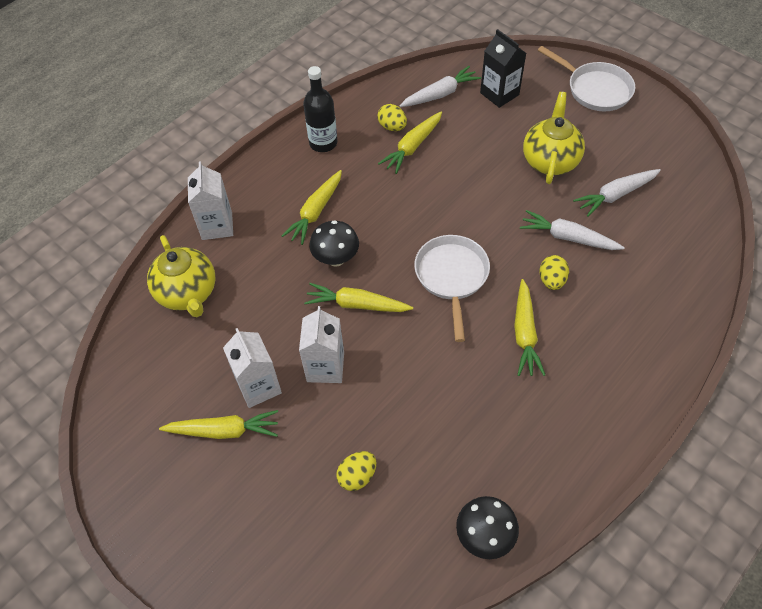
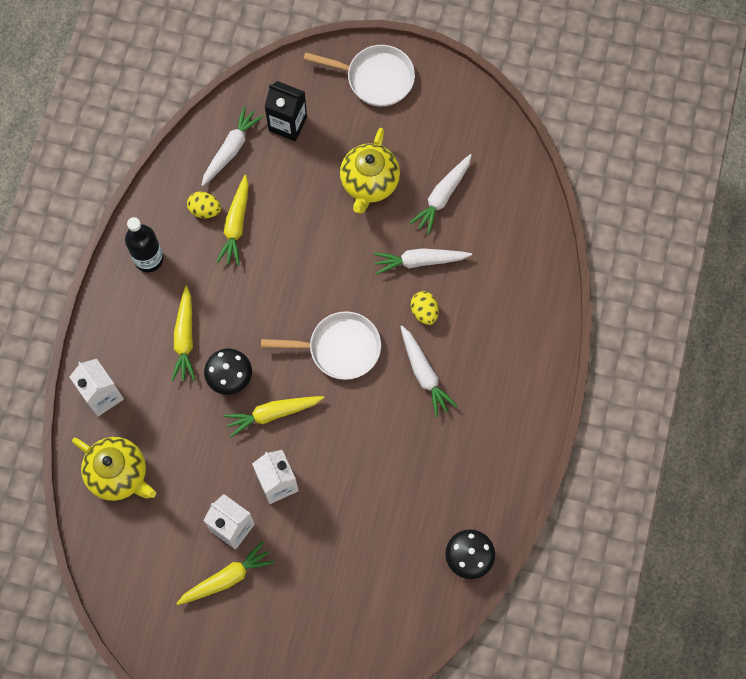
camera: 30 degrees left, 15 degrees up
(357, 476) = (352, 560): yellow egg -> none
(452, 277) = (339, 348): white pan -> white pan turned 120 degrees clockwise
(525, 333) = (424, 374): yellow carrot -> white carrot
(550, 161) = (369, 184): yellow teapot -> yellow teapot turned 150 degrees counterclockwise

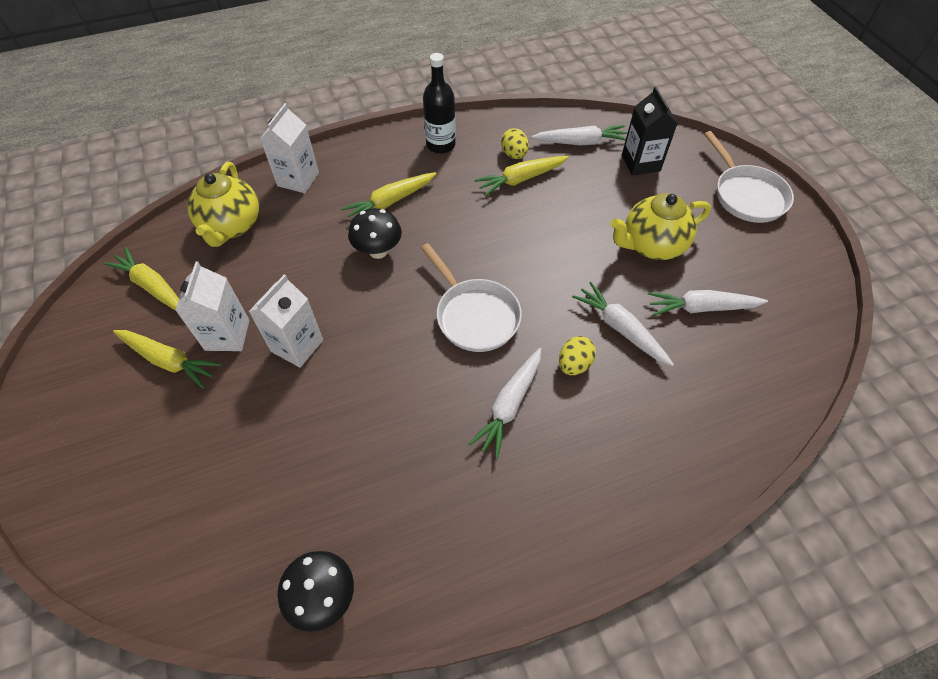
camera: 55 degrees right, 15 degrees down
(272, 414) = (366, 301): yellow carrot -> yellow carrot (152, 287)

